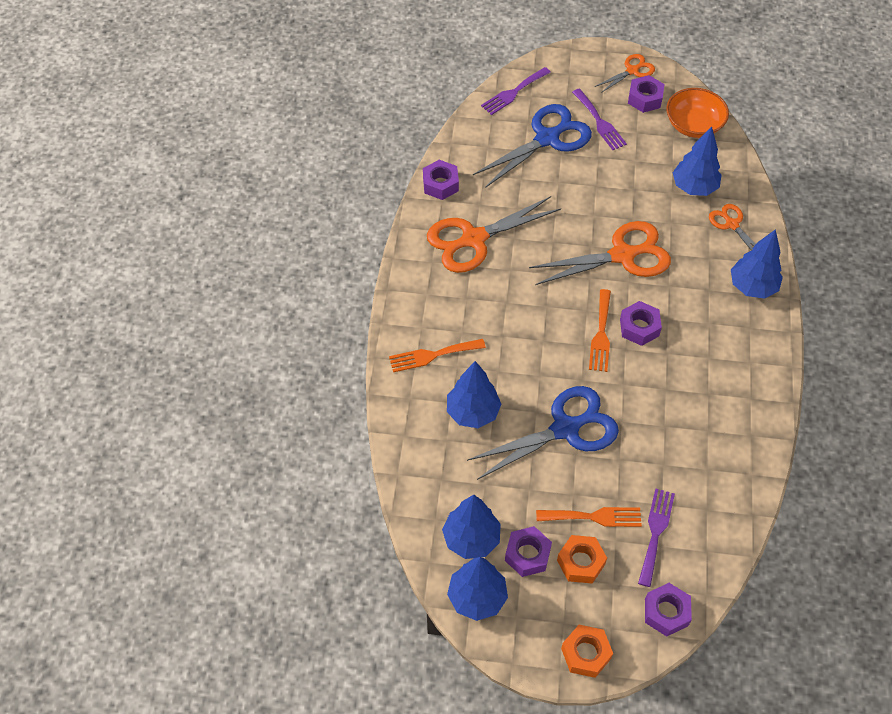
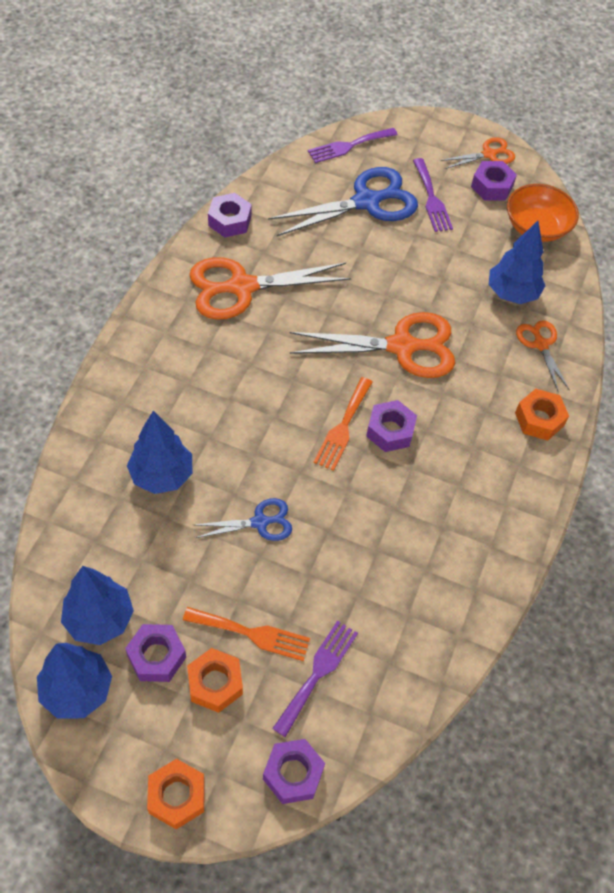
camera: 10 degrees right, 0 degrees up
(432, 355) = (143, 400): orange fork -> none
(565, 428) = (260, 522): blue scissors -> blue scissors, size x0.53
(752, 287) = (539, 419): blue tree -> orange nut

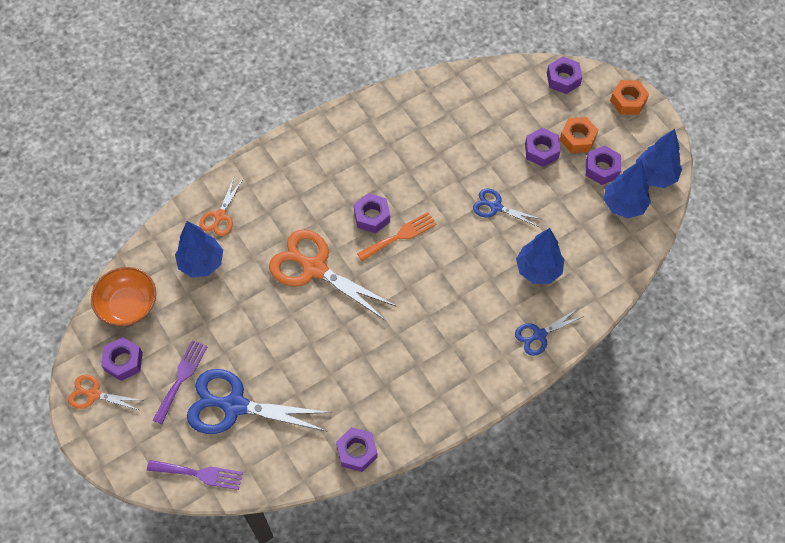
camera: 140 degrees left, 5 degrees up
(118, 406) = (539, 335): none -> blue scissors
(241, 287) = (391, 382): orange scissors -> none
(252, 634) = (541, 151): orange fork -> purple nut
(318, 673) = (518, 113): purple fork -> none
(539, 419) = (271, 170): orange nut -> none

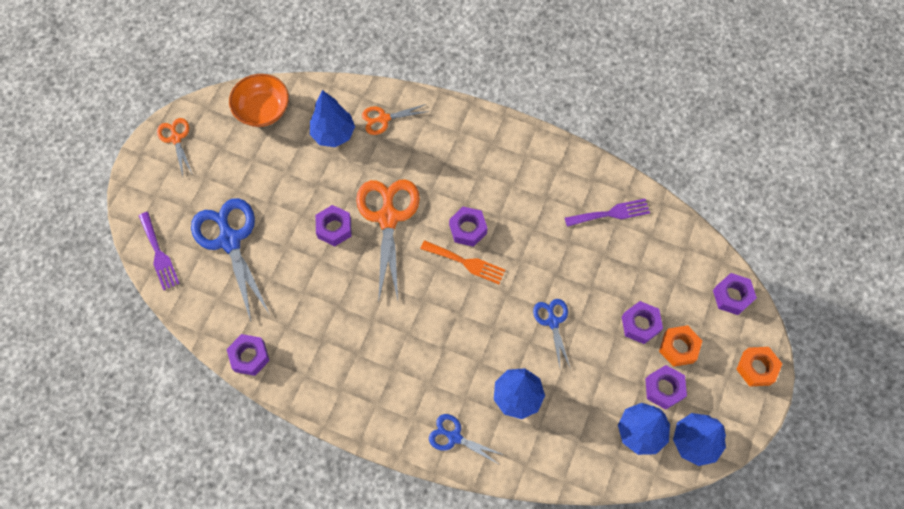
camera: 55 degrees right, 5 degrees up
(123, 361) = (215, 139): purple nut -> purple nut (334, 228)
(181, 378) = (228, 187): purple fork -> purple fork (611, 213)

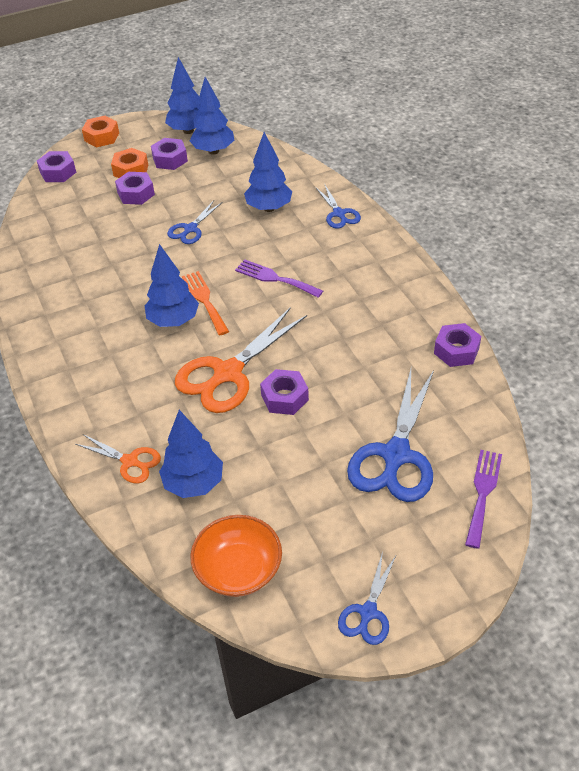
camera: 135 degrees left, 20 degrees down
(176, 138) = (368, 613): orange scissors -> blue scissors
(468, 229) = (173, 321): purple nut -> blue tree
(611, 213) = (56, 260): purple fork -> purple fork (275, 278)

